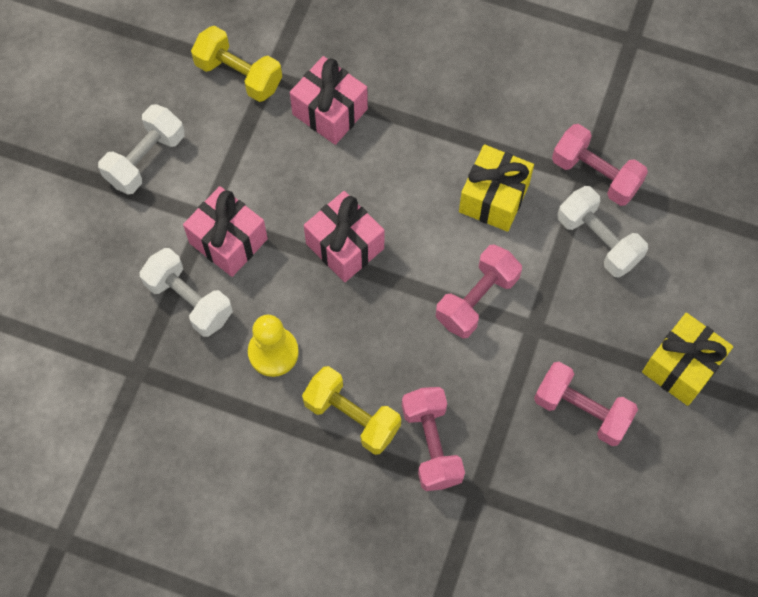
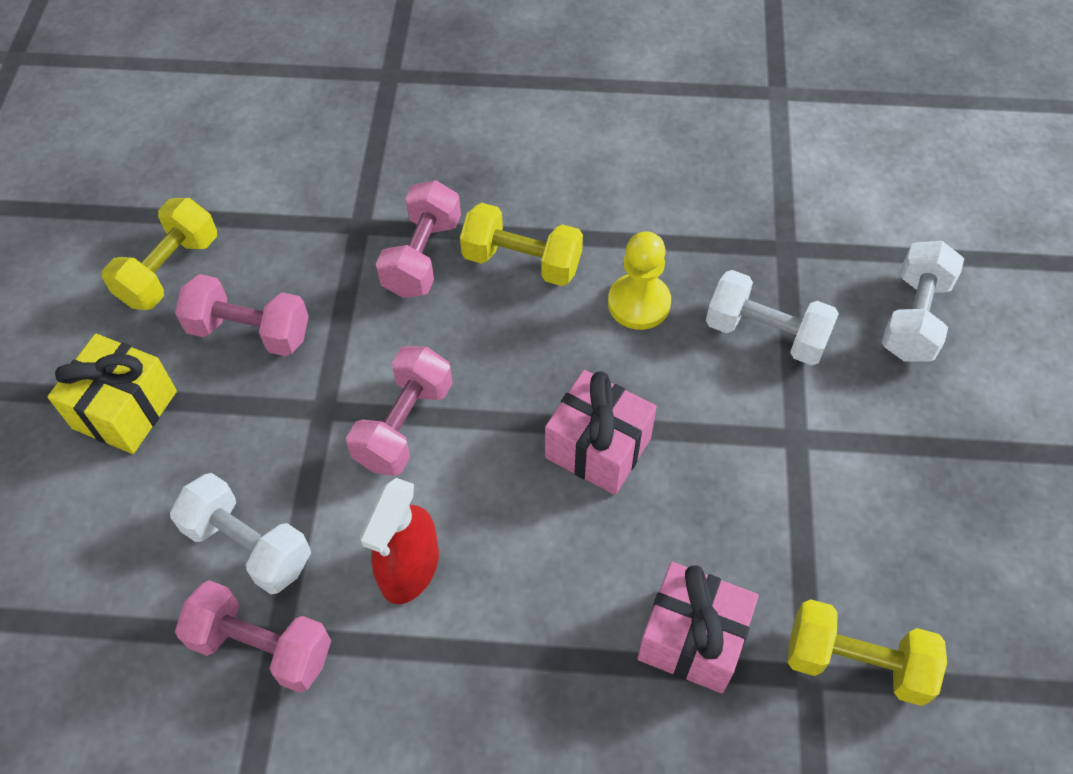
camera: 165 degrees right, 10 degrees down
(145, 159) = (918, 493): white dumbbell -> white dumbbell (914, 318)
(228, 241) = (752, 415): pink gift -> none
(431, 444) = (422, 256): pink dumbbell -> pink dumbbell turned 45 degrees clockwise
(494, 198) = (409, 568): yellow gift -> red spray bottle
(643, 489) = (169, 270): none -> yellow dumbbell

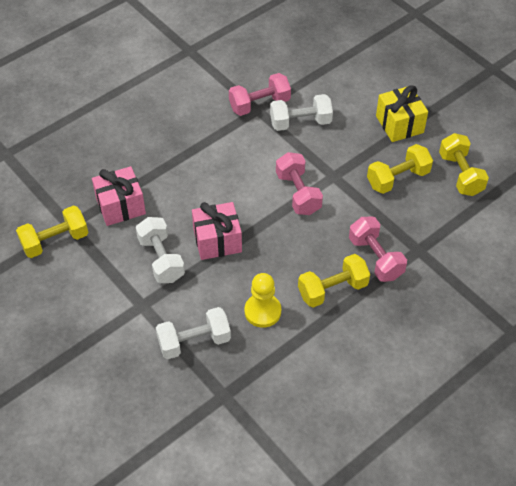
camera: 135 degrees right, 5 degrees down
(250, 331) = (398, 178): pink dumbbell -> yellow dumbbell
(409, 568) = (240, 155): red spray bottle -> none
(914, 318) = (132, 405): white dumbbell -> white dumbbell (161, 259)

